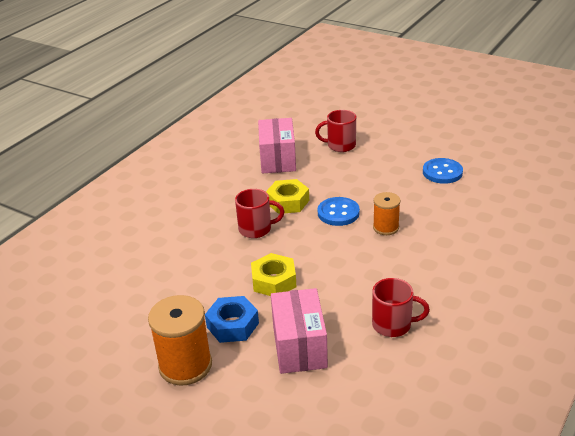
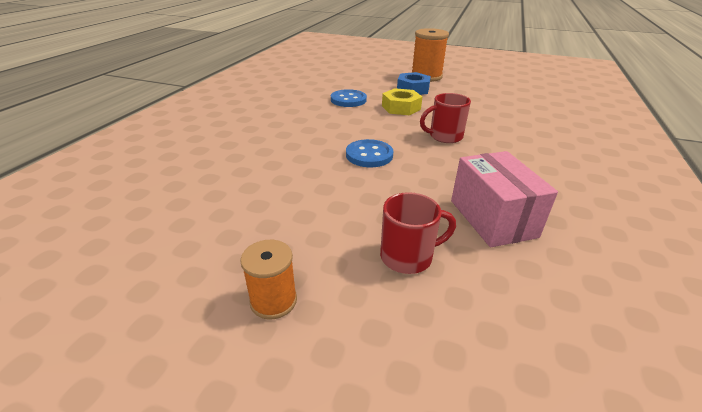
camera: 165 degrees right, 0 degrees up
(288, 202) = (432, 162): yellow nut -> none
(299, 346) = (364, 85): pink box -> none
(386, 227) = (315, 146): orange spool -> orange spool (273, 301)
(393, 325) = (305, 94): red mug -> none
(442, 172) = (235, 215): blue button -> blue button (348, 100)

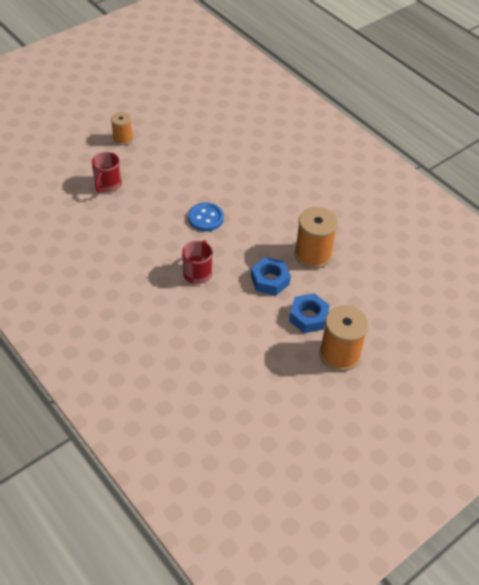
camera: 120 degrees right, 15 degrees up
(348, 100) = (312, 255): blue button -> orange spool
(401, 107) = (270, 280): yellow nut -> blue nut
(492, 218) = (100, 230): pink box -> none

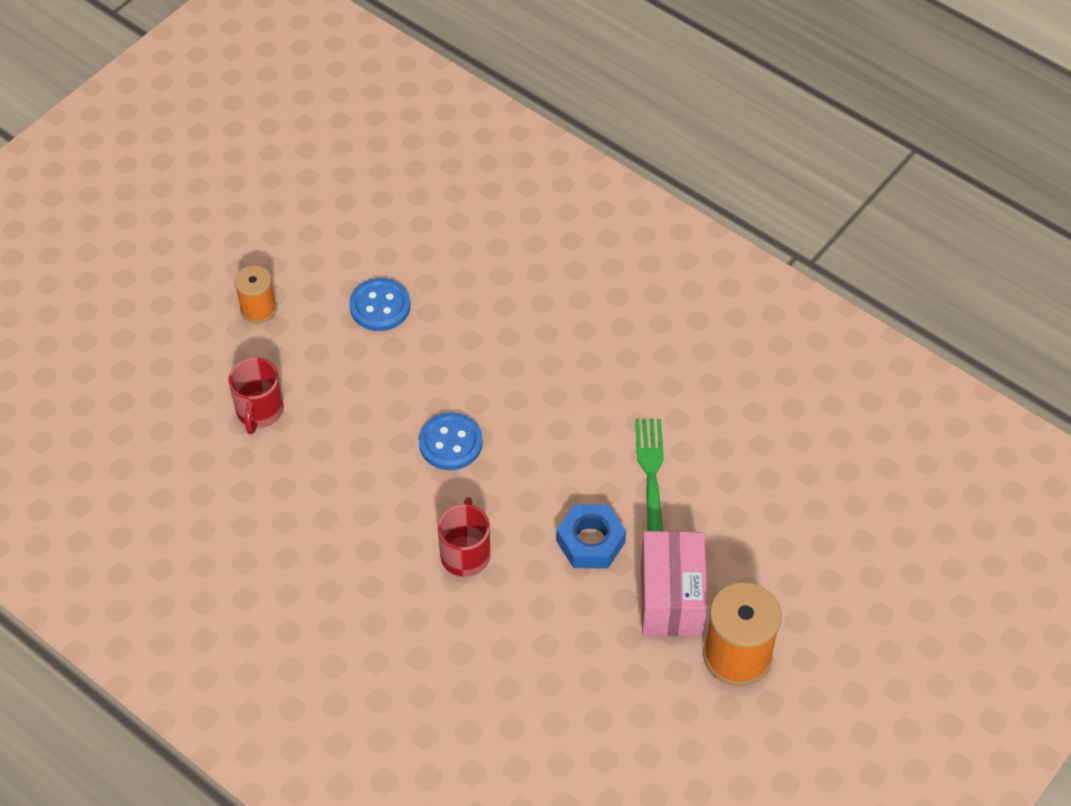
camera: 10 degrees left, 5 degrees up
(187, 148) = (380, 306): none -> blue button
(308, 317) = (671, 597): blue nut -> pink box
(312, 255) = (651, 477): orange spool -> green fork

